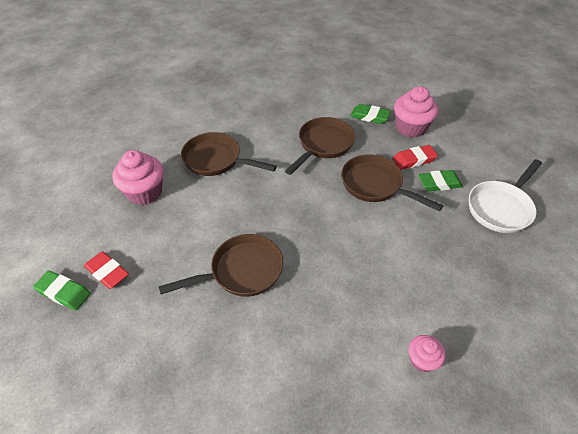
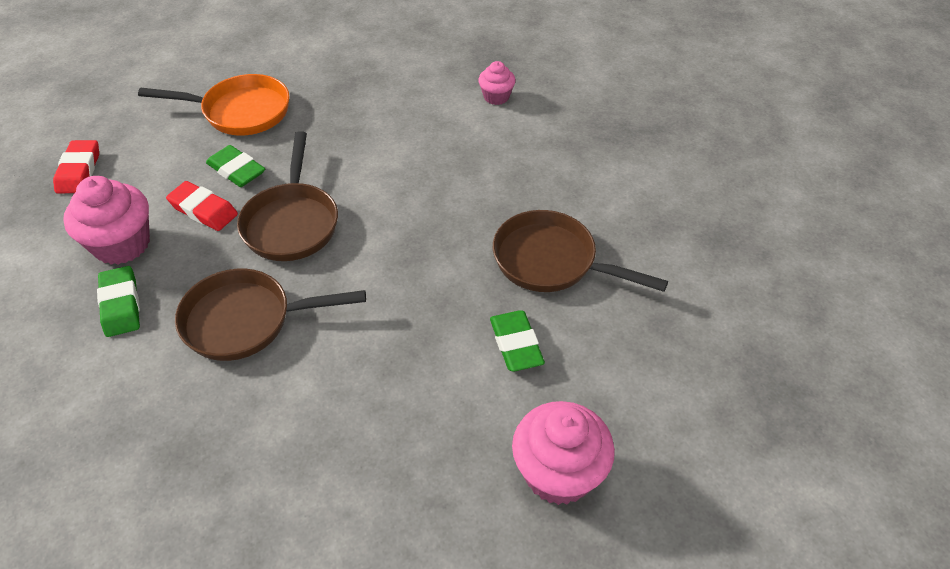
camera: 130 degrees left, 0 degrees up
(64, 292) = (775, 405): green eraser -> green eraser (516, 344)
(107, 272) = (703, 387): red eraser -> red eraser (79, 171)
(216, 160) = (401, 435): brown pan -> none
(501, 208) = (240, 112): white pan -> orange pan

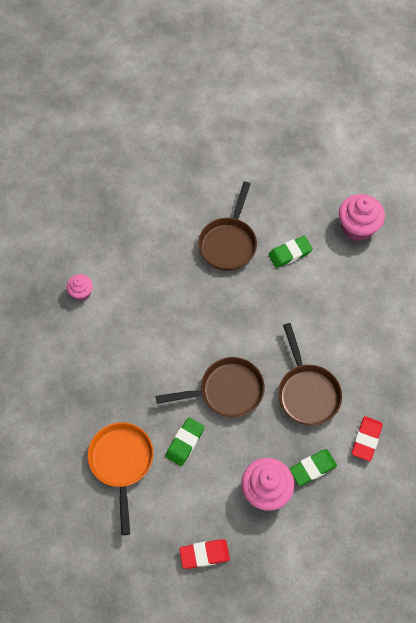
camera: 100 degrees left, 15 degrees up
(203, 210) = (226, 450): red eraser -> red eraser (366, 439)

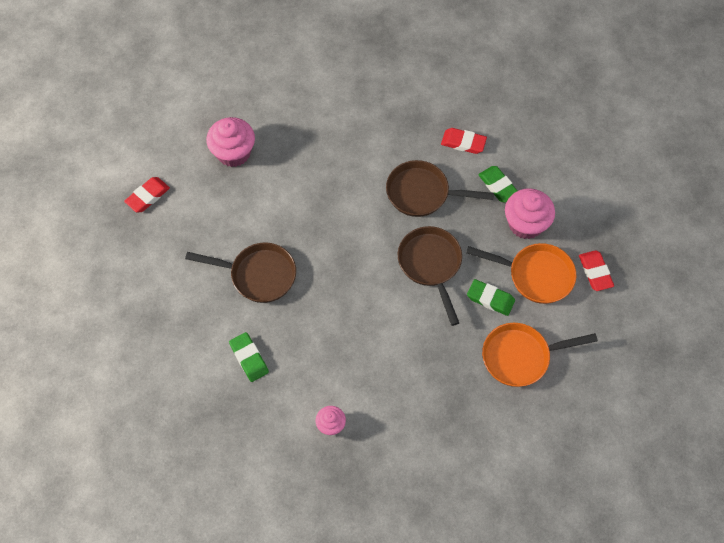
camera: 95 degrees left, 0 degrees up
(206, 491) = (535, 275): none -> orange pan
(290, 253) = (268, 214): green eraser -> green eraser (249, 358)
(307, 392) = (422, 193): brown pan -> brown pan turned 150 degrees counterclockwise
(313, 160) = (148, 196): none -> red eraser

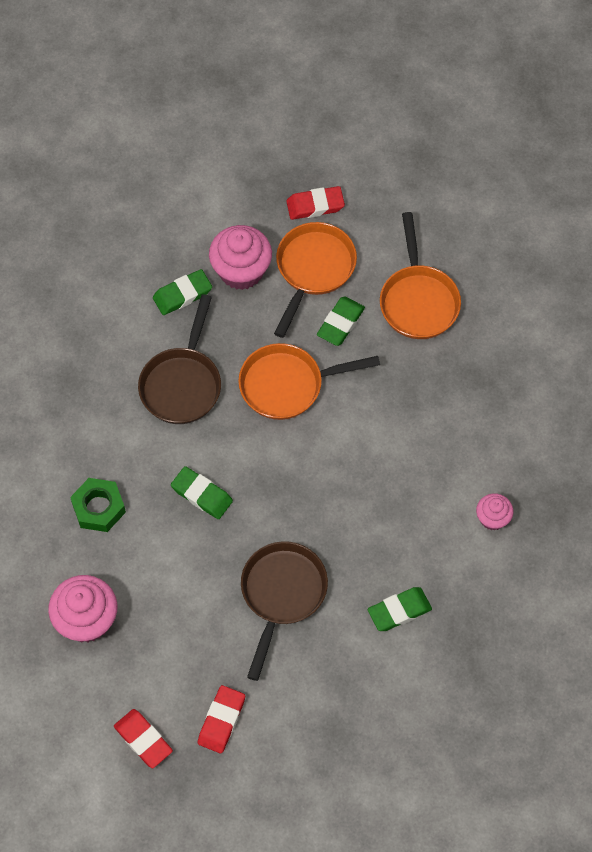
camera: 85 degrees left, 0 degrees up
(318, 150) = (98, 508): none -> green nut
(333, 215) = (202, 495): none -> green eraser
(431, 265) = (288, 385): brown pan -> orange pan
(463, 143) = (112, 327): red eraser -> red eraser (221, 720)

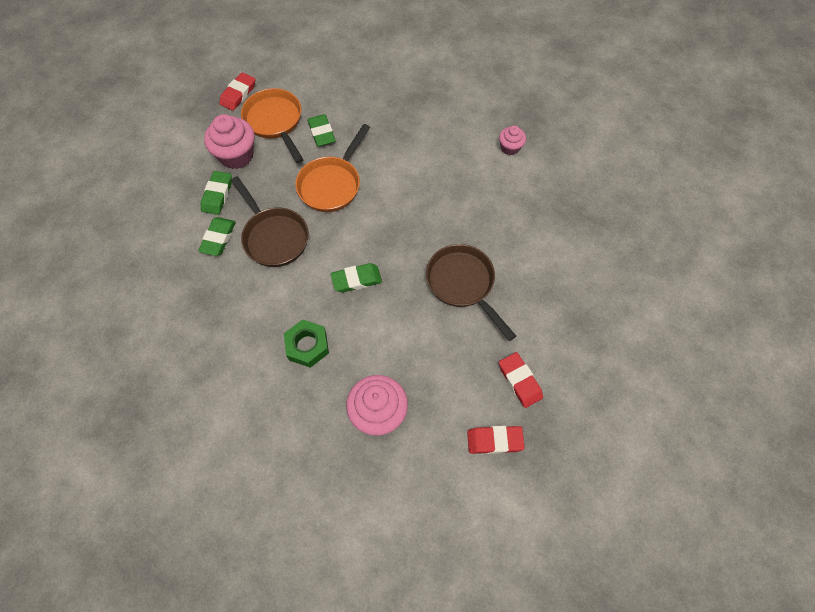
camera: 50 degrees left, 0 degrees up
(399, 611) = (527, 231): green eraser -> green eraser (218, 238)
(418, 300) = (346, 90): orange pan -> none

